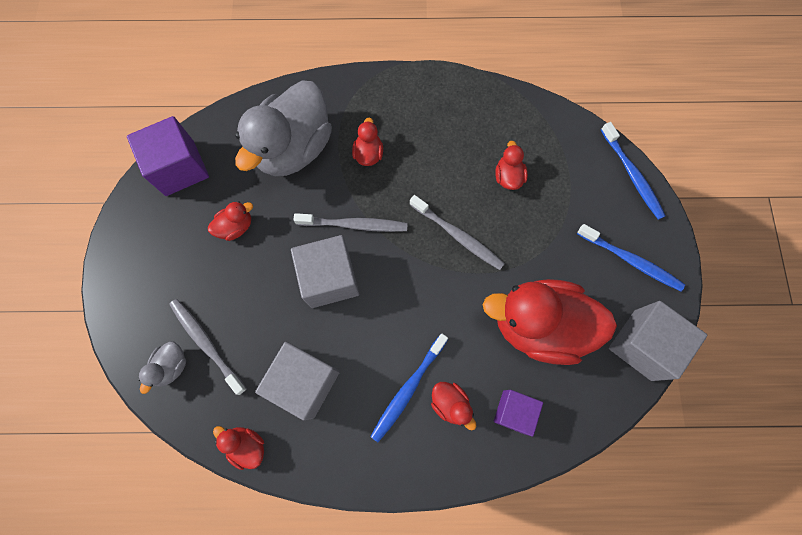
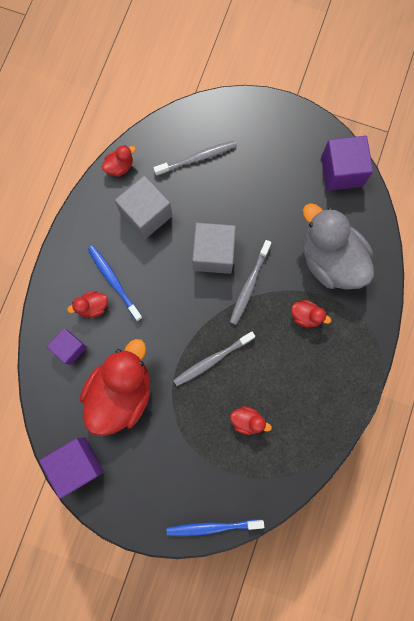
camera: 110 degrees right, 5 degrees up
(171, 366) = (190, 132): grey duck -> none
(236, 227) = (278, 199): red duck -> none
(631, 261) = (142, 488): blue toothbrush -> none
(642, 345) = (77, 464): grey cube -> purple cube

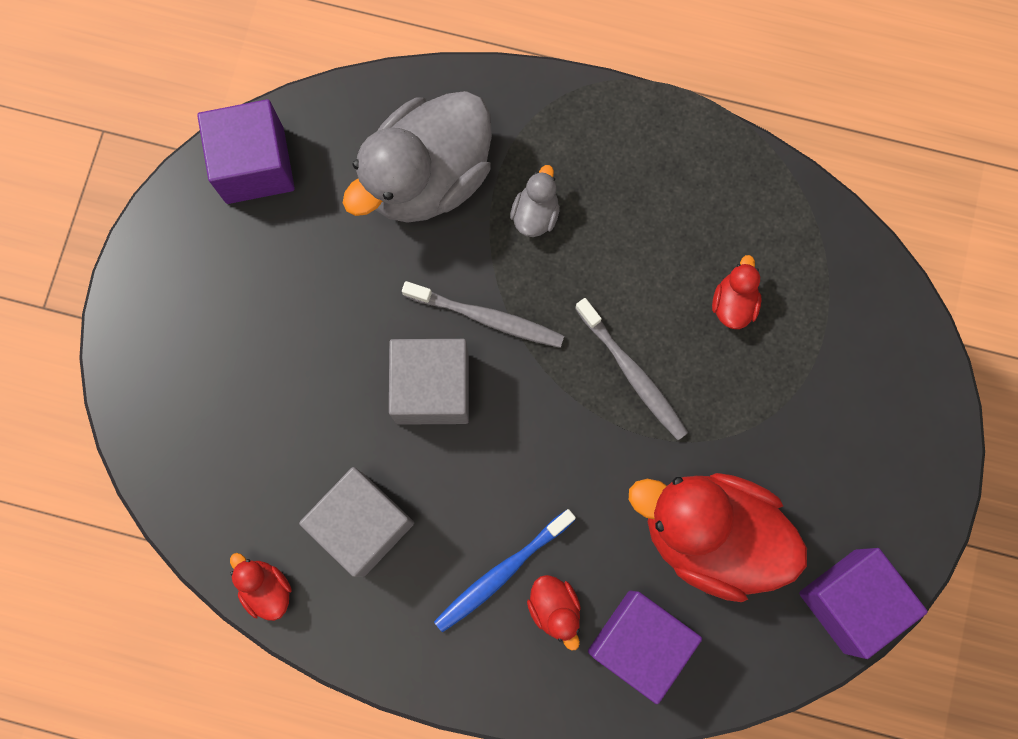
camera: 95 degrees left, 0 degrees up
(70, 348) = (638, 642): purple cube -> purple cube, size x1.60
(197, 158) = (241, 435): grey toothbrush -> none
(212, 527) = (920, 349): blue toothbrush -> none
(306, 316) = (535, 214): red duck -> grey duck

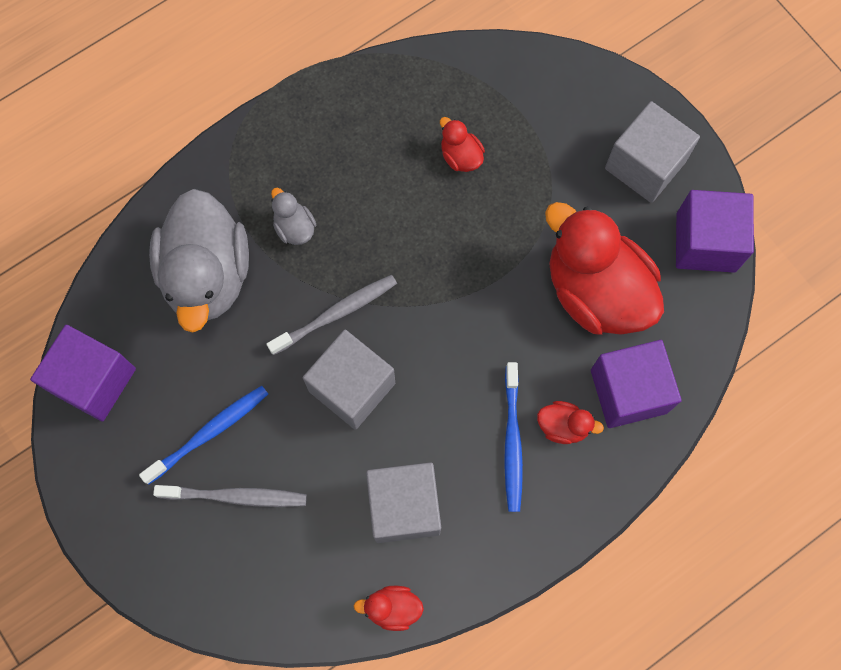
camera: 50 degrees left, 5 degrees down
(290, 301) = (209, 432): none -> blue toothbrush
(633, 374) = (453, 253): grey toothbrush -> grey toothbrush (236, 496)
(710, 534) = (596, 291): red duck -> red duck turned 75 degrees clockwise
(877, 481) = (645, 165): none -> grey cube

